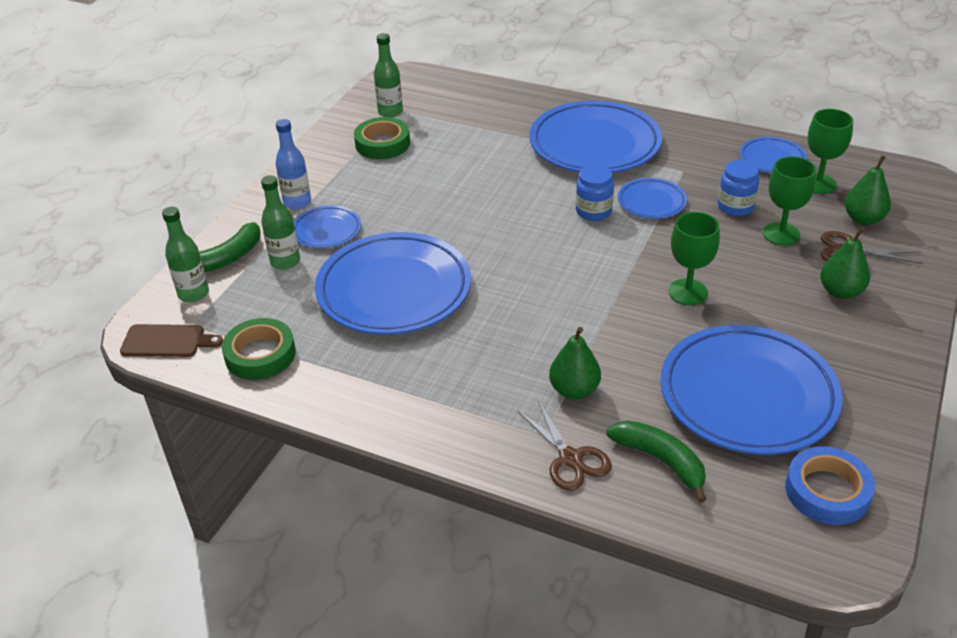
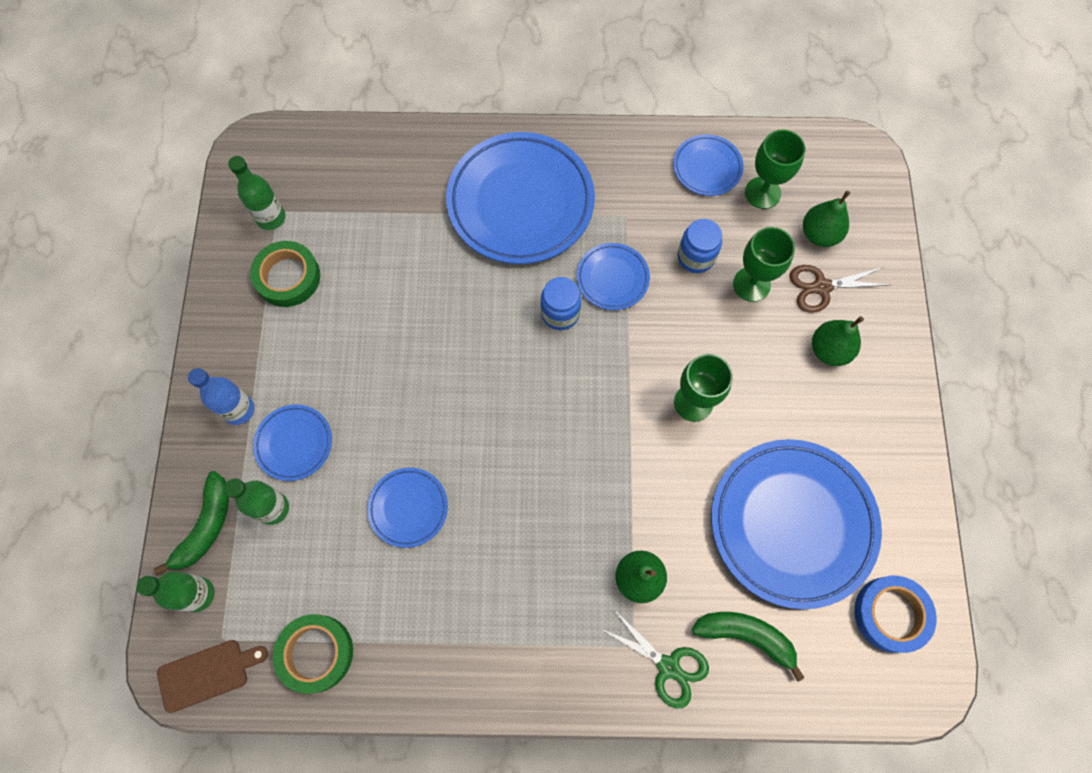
camera: 25 degrees left, 30 degrees up
(394, 290) = (408, 508): blue plate -> blue plate, size x0.48
(570, 459) = (668, 666): brown scissors -> green scissors

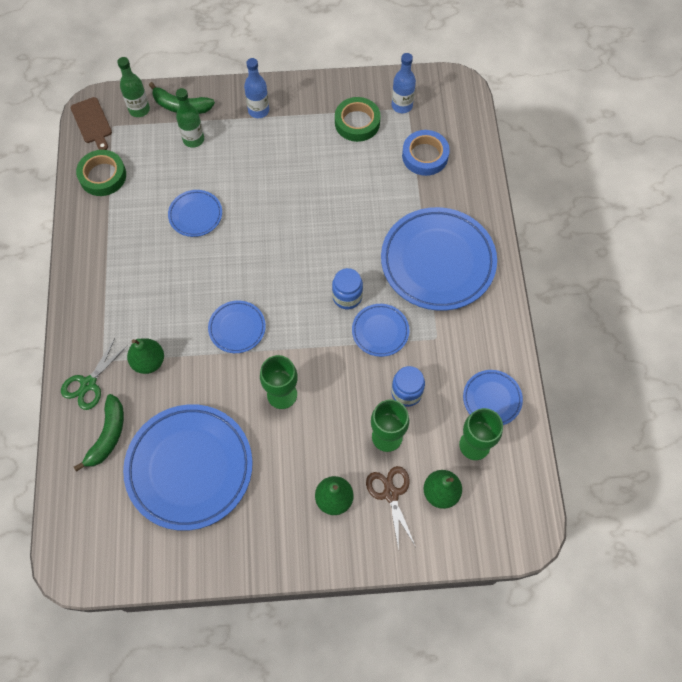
camera: 85 degrees right, 5 degrees down
(271, 218) = (402, 106): green bottle -> blue bottle
(294, 443) = (237, 144): blue plate -> blue plate (237, 328)
(891, 614) = (122, 542): blue tape -> blue tape (425, 156)

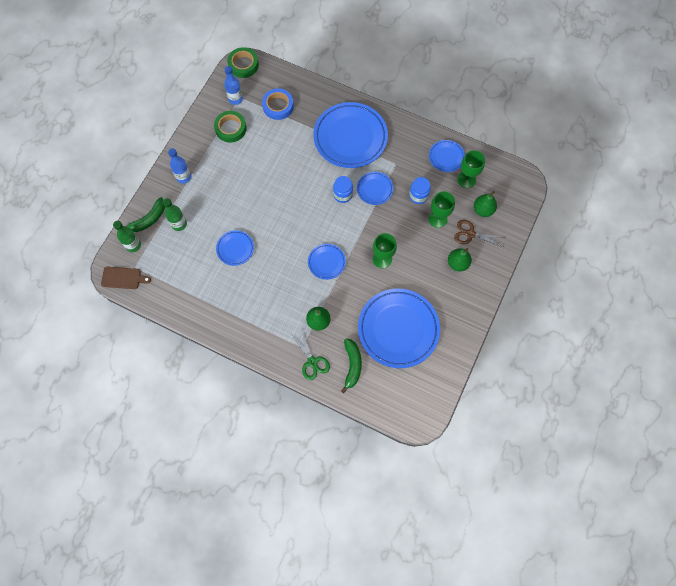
camera: 60 degrees left, 5 degrees up
(103, 176) = (169, 289): green tape -> green tape (243, 65)
(108, 435) = (352, 365): green banana -> green banana turned 45 degrees clockwise

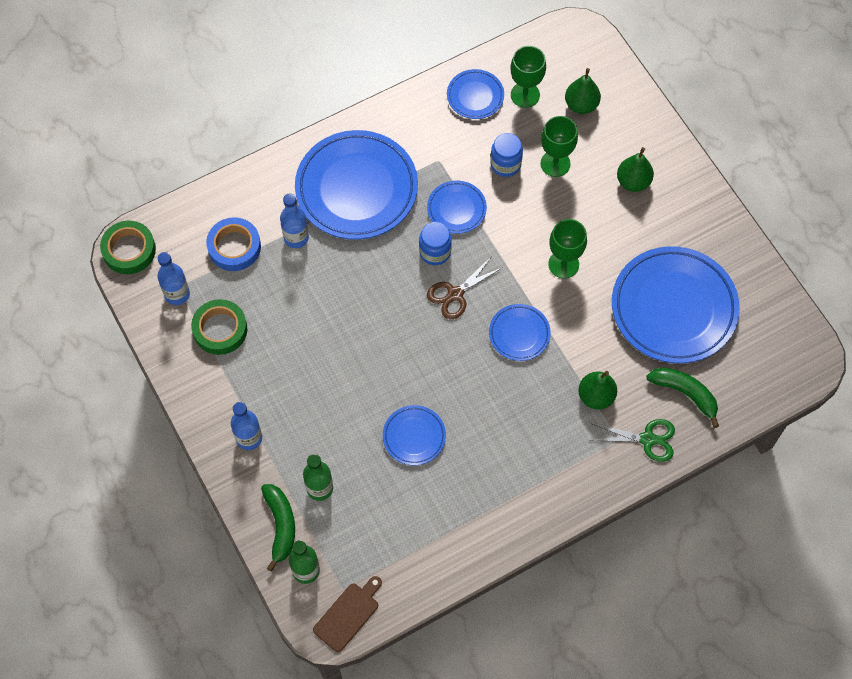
camera: 55 degrees left, 5 degrees down
(303, 129) = (296, 238): none -> blue bottle
(470, 234) = (603, 141): brown scissors -> brown scissors (455, 294)

